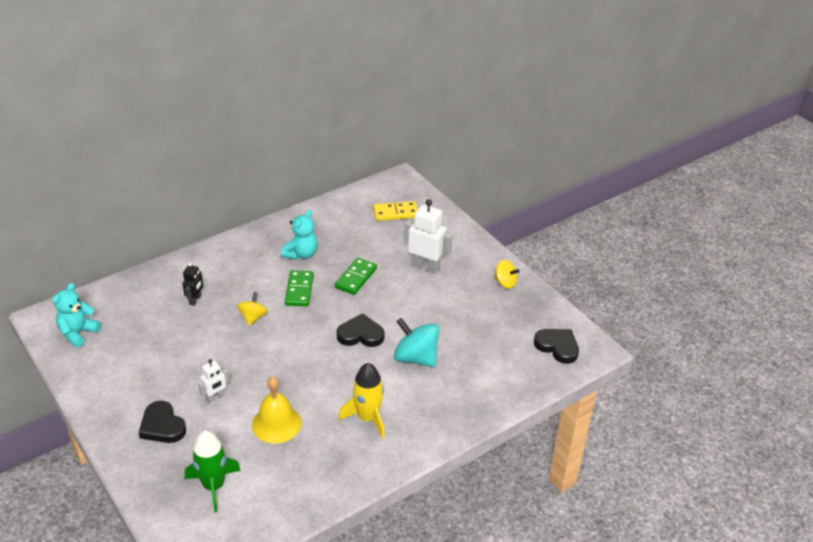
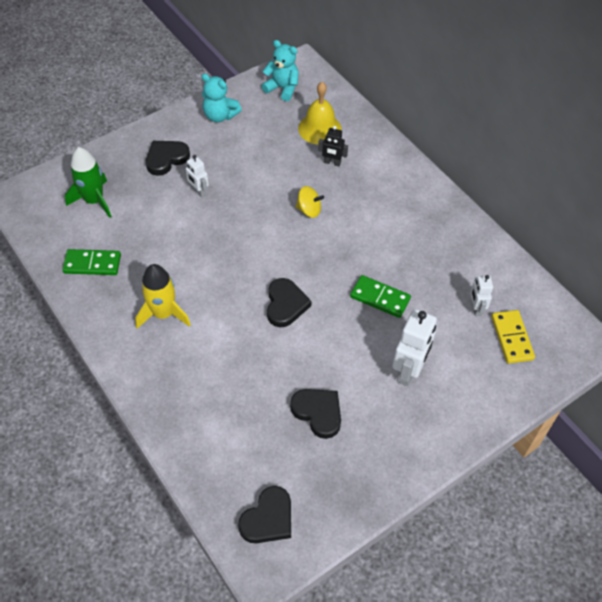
camera: 90 degrees right, 15 degrees up
(276, 424) = (162, 239): yellow bell -> yellow bell (319, 128)
(299, 290) = (354, 246): green domino -> green domino (92, 264)
(301, 254) = (415, 244): turquoise teddy bear -> turquoise teddy bear (220, 116)
(368, 227) = (475, 308): none -> white robot
(415, 358) = (249, 358): turquoise spinning top -> none
(465, 317) = (318, 413): none -> black heart
(505, 283) = (387, 463): yellow spinning top -> none

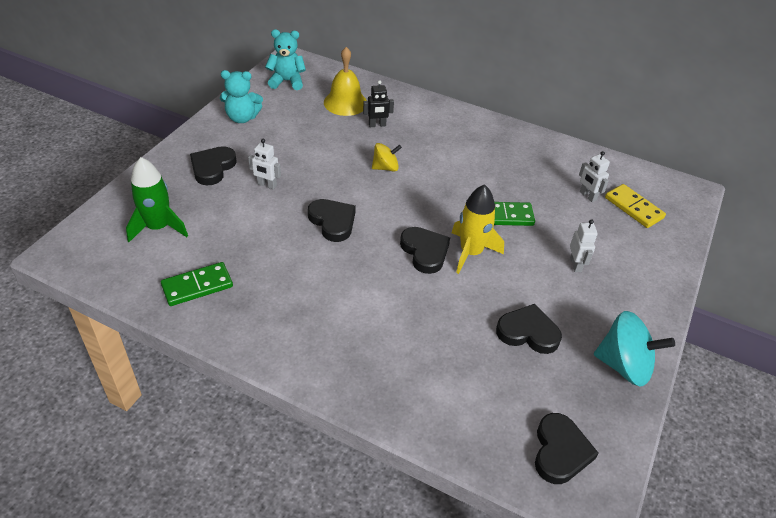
camera: 30 degrees left, 10 degrees down
(163, 313) = (309, 304): yellow rocket -> yellow rocket (471, 252)
(229, 247) = (333, 222): none -> black heart
(377, 477) = (624, 365): none -> turquoise spinning top
(409, 370) = (576, 265): white robot -> white robot, size x0.56

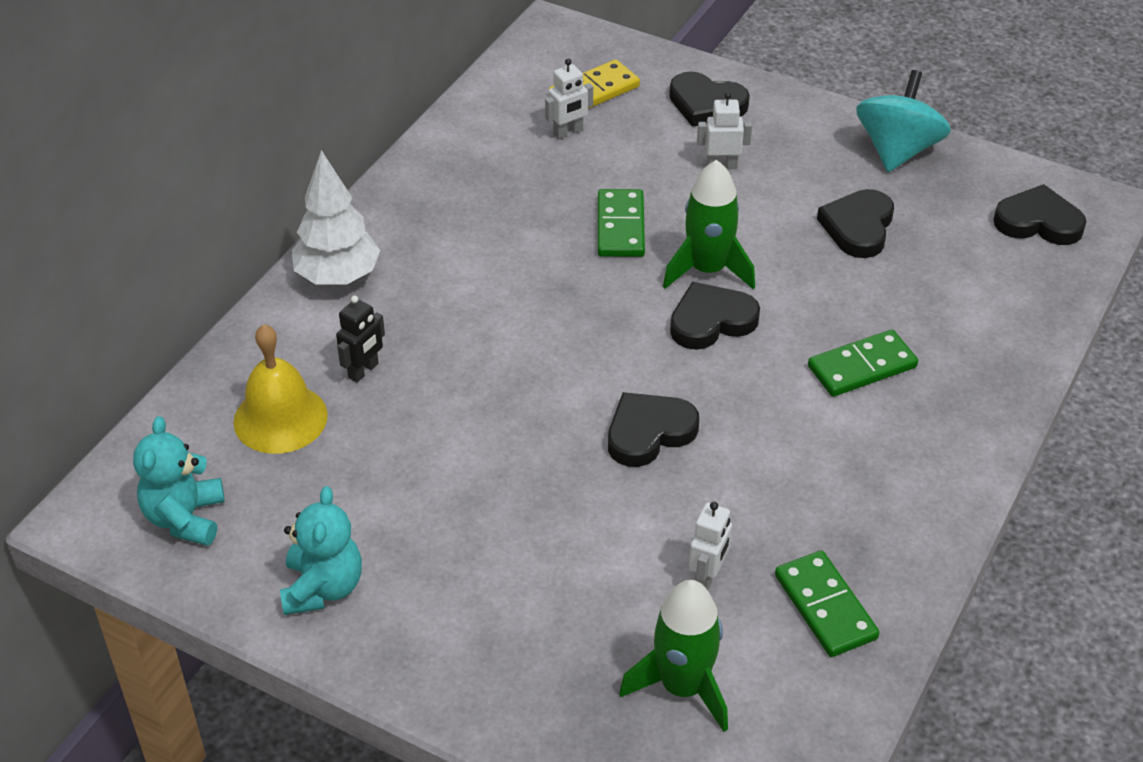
camera: 85 degrees left, 0 degrees up
(212, 168) = (498, 621): black heart -> black heart (706, 104)
(267, 185) = (551, 530): white robot -> white robot (708, 576)
(377, 125) = (363, 371): black robot -> black robot turned 45 degrees clockwise
(385, 168) = (497, 362): yellow spinning top -> none
(388, 321) = (862, 367): none -> green domino
(443, 115) = (338, 277): none -> white tree
(471, 252) = (707, 270): yellow rocket -> green rocket

